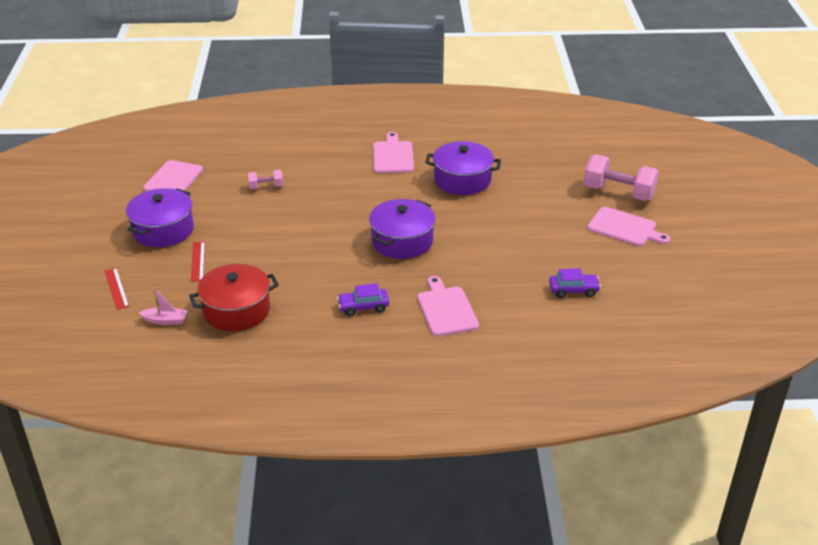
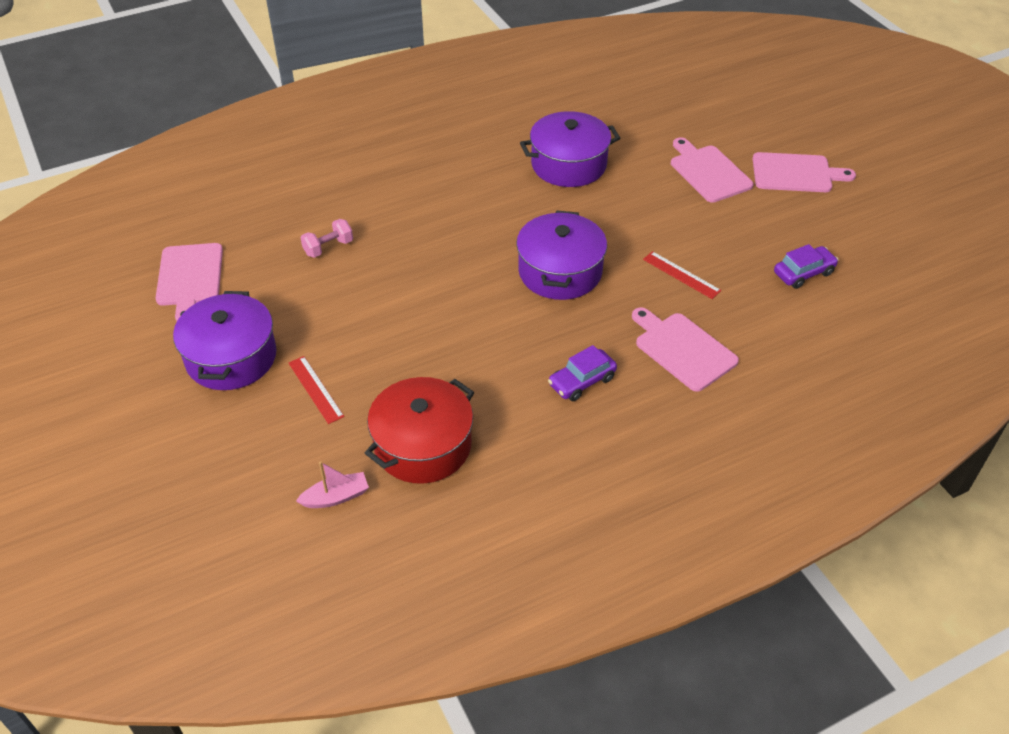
camera: 25 degrees left, 10 degrees up
(116, 288) = (228, 472): red ruler -> red ruler (681, 275)
(393, 156) = (460, 155): pink cutting board -> pink cutting board (708, 172)
(618, 193) = (755, 130): pink dumbbell -> none

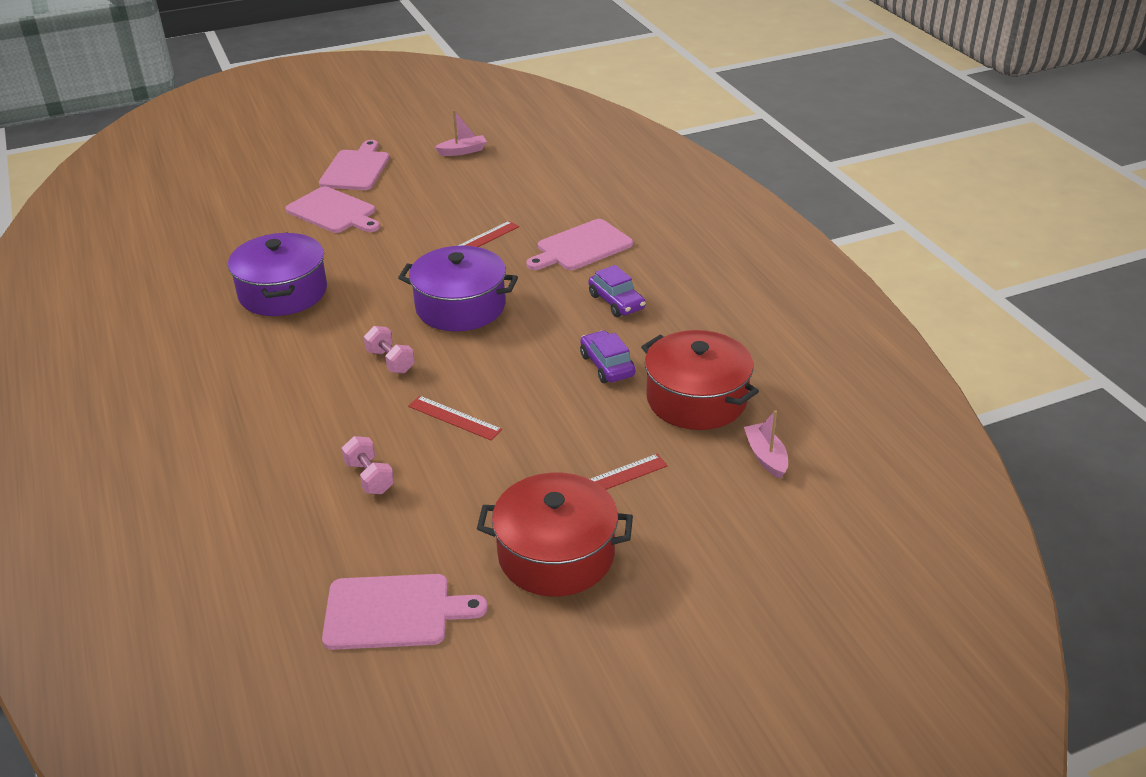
camera: 85 degrees left, 10 degrees down
(231, 357) = (556, 554): purple pot -> red pot
(398, 285) = (454, 418): none -> red ruler
(474, 239) = (390, 361): none -> pink dumbbell
(708, 172) = (334, 212): pink cutting board -> pink cutting board turned 120 degrees counterclockwise
(803, 273) = (495, 181): purple car -> purple car (607, 365)
(861, 242) = (463, 151): none -> pink boat

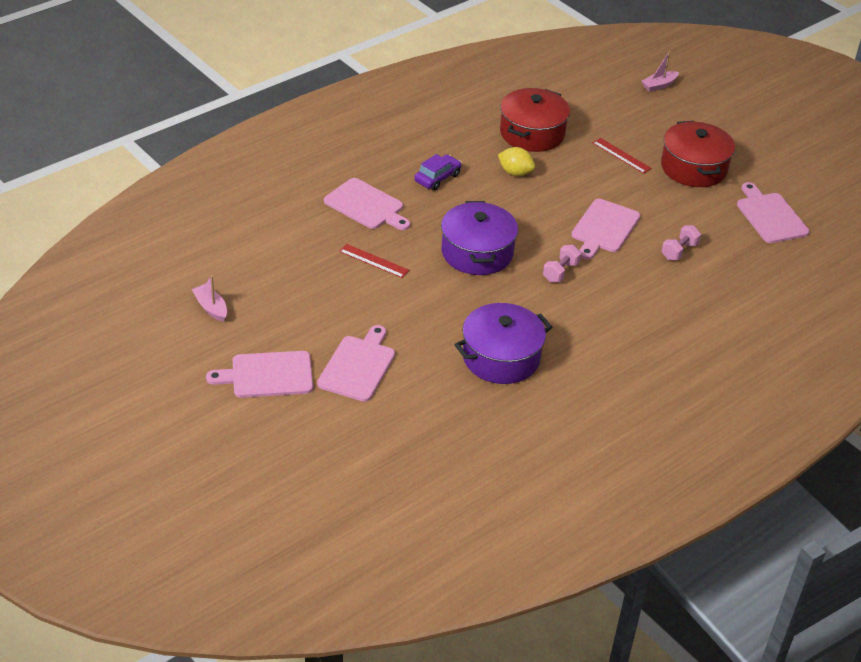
camera: 110 degrees left, 5 degrees up
(454, 418) = (604, 228): red ruler -> pink cutting board
(607, 365) = (515, 172): purple car -> yellow lemon
(766, 457) = (572, 105): pink boat -> pink boat (659, 85)

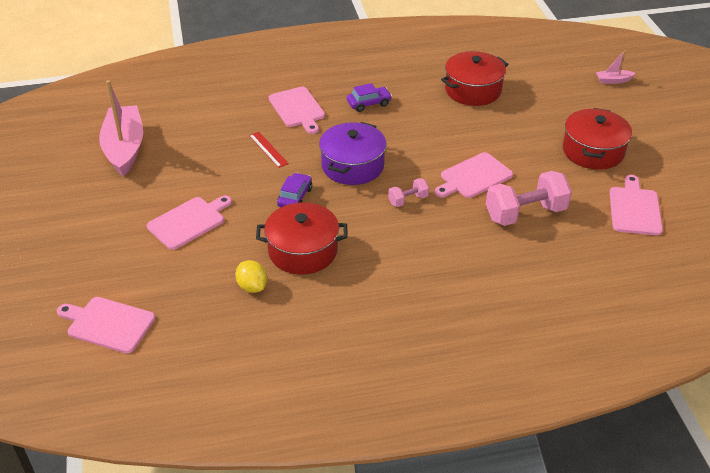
camera: 30 degrees right, 0 degrees up
(211, 308) = (124, 148): pink boat -> pink boat, size x2.31
(267, 375) = (119, 207): pink cutting board -> pink cutting board (108, 324)
(446, 304) = (295, 197): none -> purple car
(501, 357) = (303, 251): purple pot -> red pot
(515, 172) = (434, 115): yellow lemon -> yellow lemon (252, 286)
(621, 155) = (535, 125): red ruler -> none
(679, 251) = (525, 213): pink dumbbell -> pink dumbbell, size x1.99

